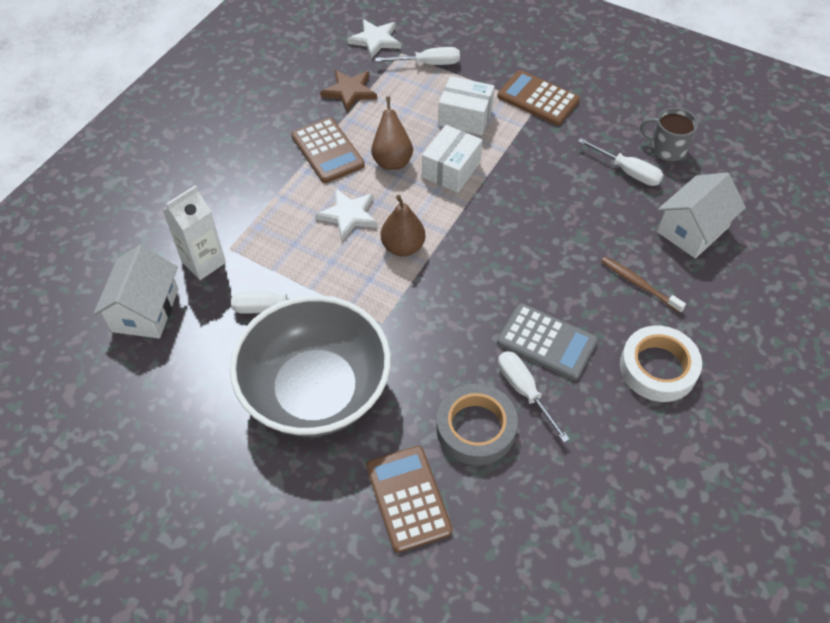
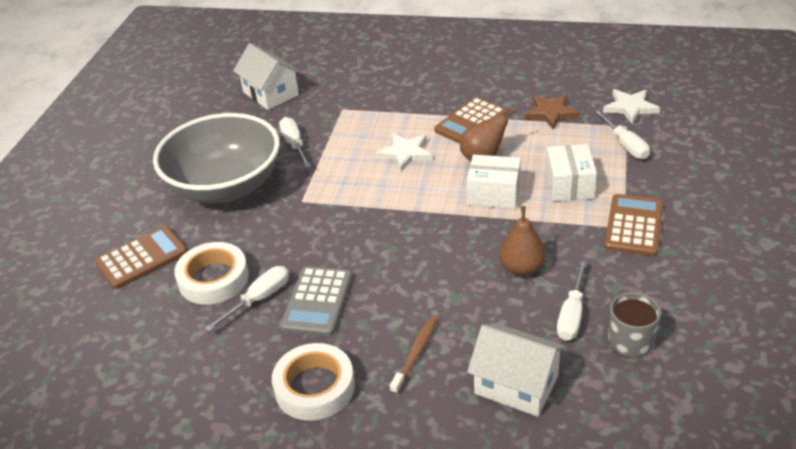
camera: 75 degrees right, 15 degrees down
(145, 310) = (270, 94): white house -> white house turned 60 degrees clockwise
(203, 262) = (323, 102): white carton -> none
(403, 247) = (386, 190): brown pear -> brown pear (521, 268)
(475, 428) = (213, 279): grey tape -> white tape

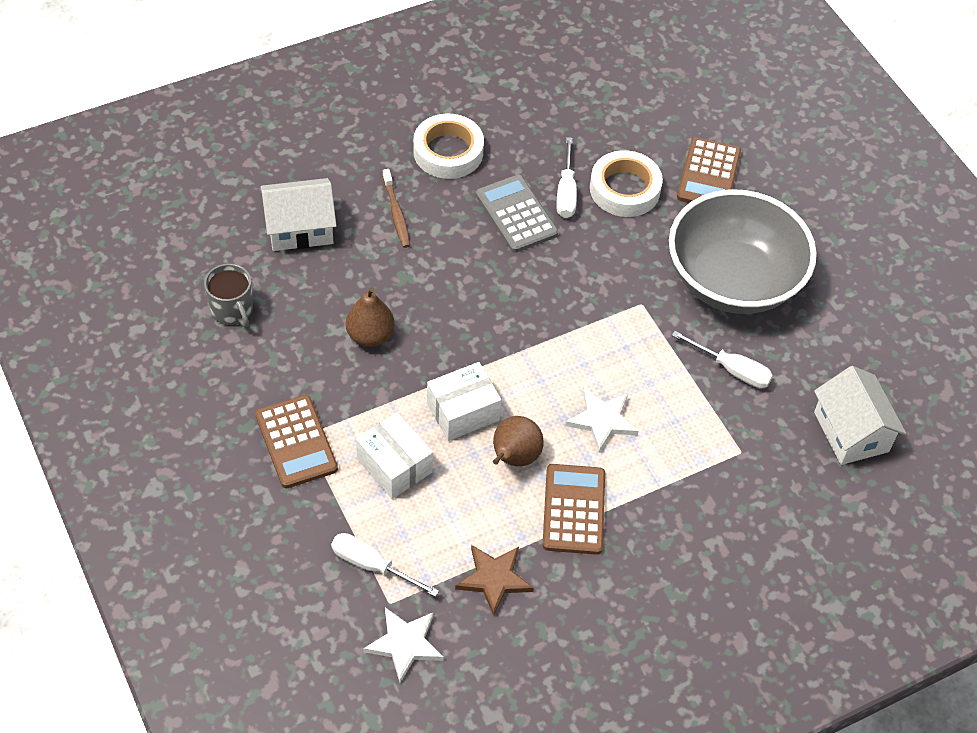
camera: 135 degrees right, 15 degrees up
(270, 94) = (851, 432): white house -> white house turned 60 degrees clockwise
(572, 315) = (295, 310): white screwdriver -> none

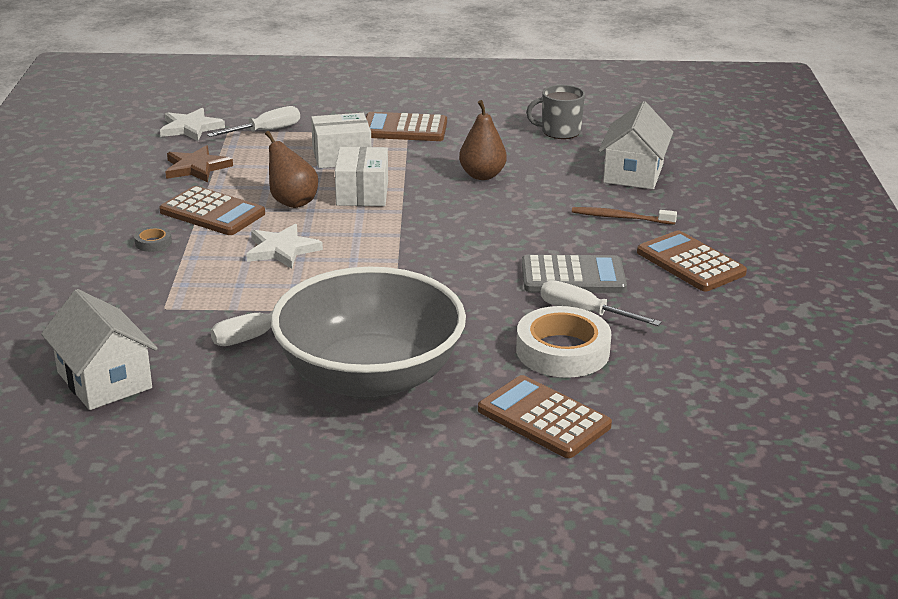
camera: 120 degrees right, 25 degrees down
(448, 152) = (690, 263): white tape -> brown calculator
(654, 523) = (153, 243): none -> grey tape
(851, 432) = (104, 380): white house -> white house turned 45 degrees clockwise

